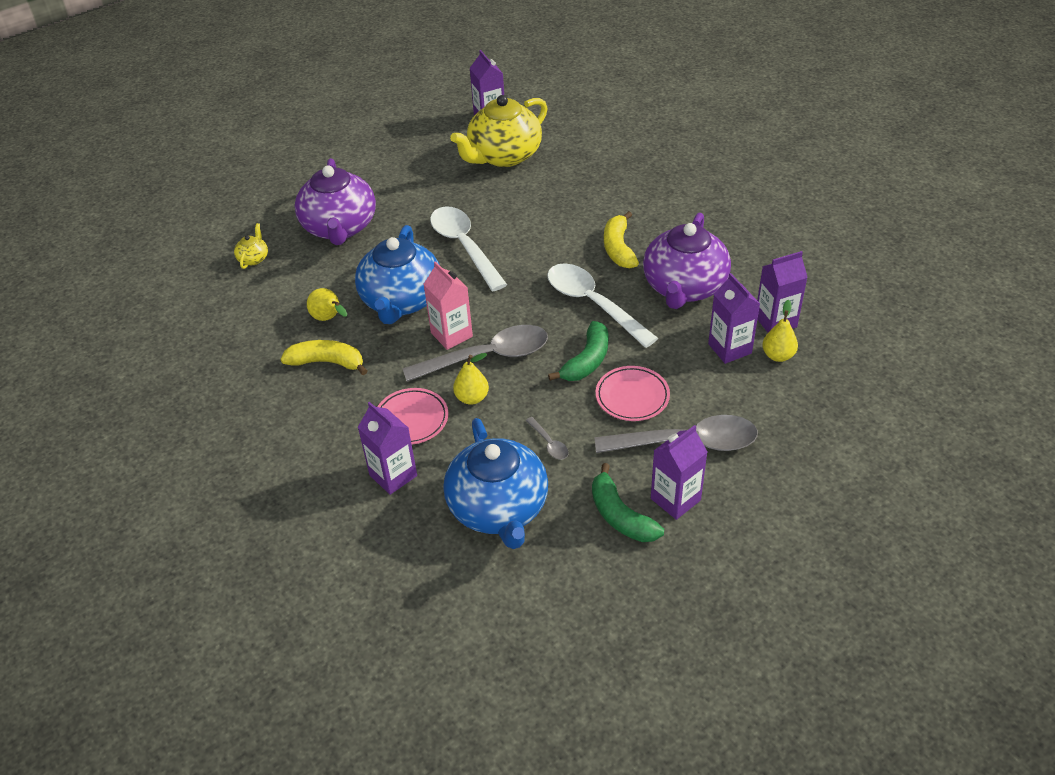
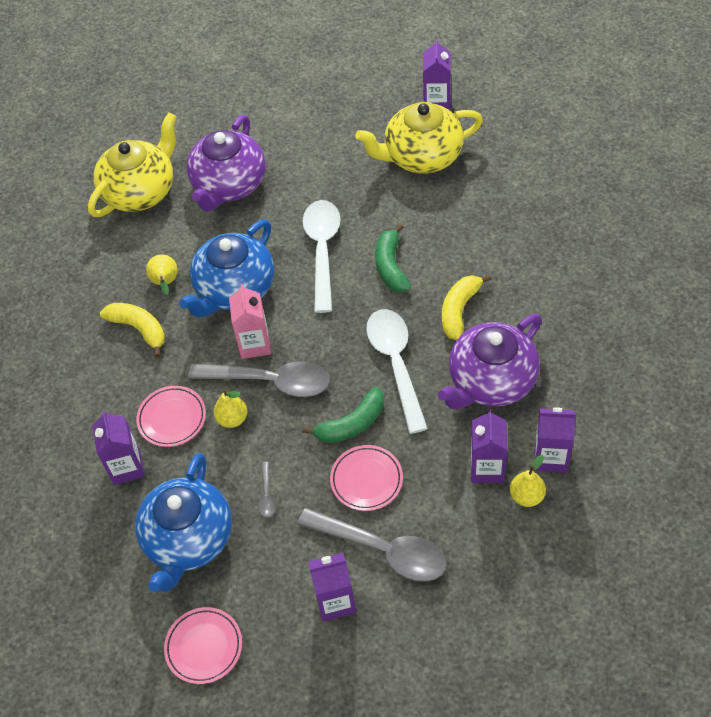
camera: 30 degrees right, 10 degrees up
(253, 258) = (141, 191): yellow teapot -> yellow teapot, size x2.46
(579, 589) = (204, 647): none -> pink plate
(620, 516) = (280, 594): green banana -> green banana (391, 266)

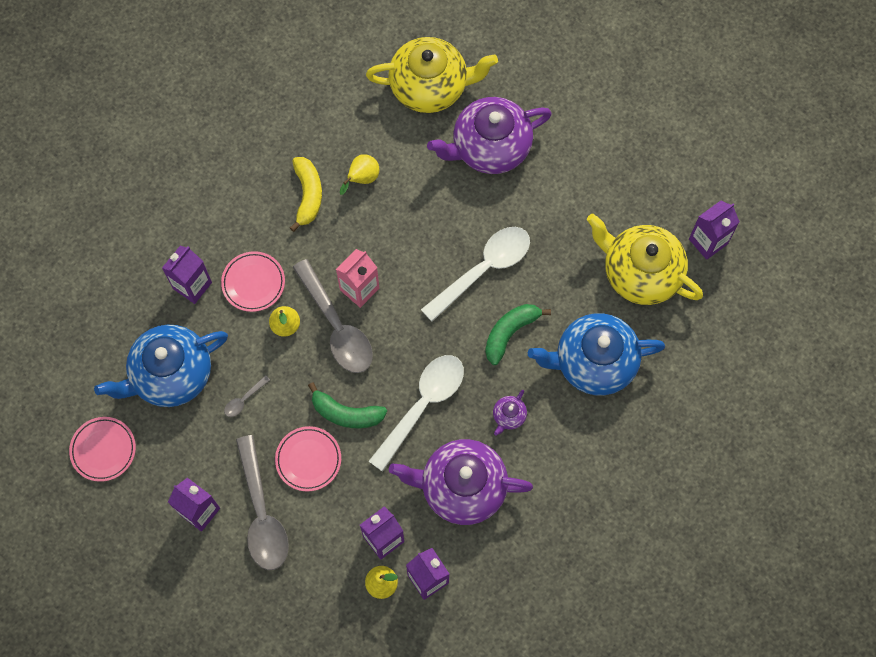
camera: 45 degrees right, 15 degrees up
(234, 289) = (396, 234): blue teapot -> blue teapot (593, 362)
(459, 310) = (508, 416): yellow banana -> purple teapot

